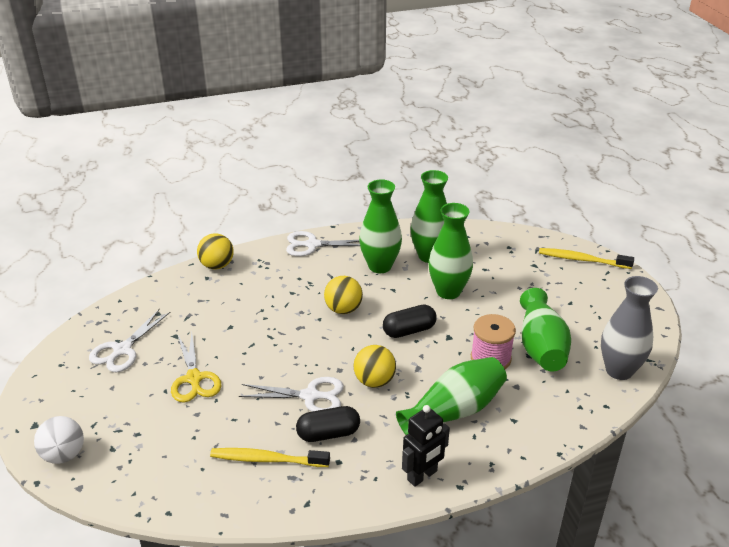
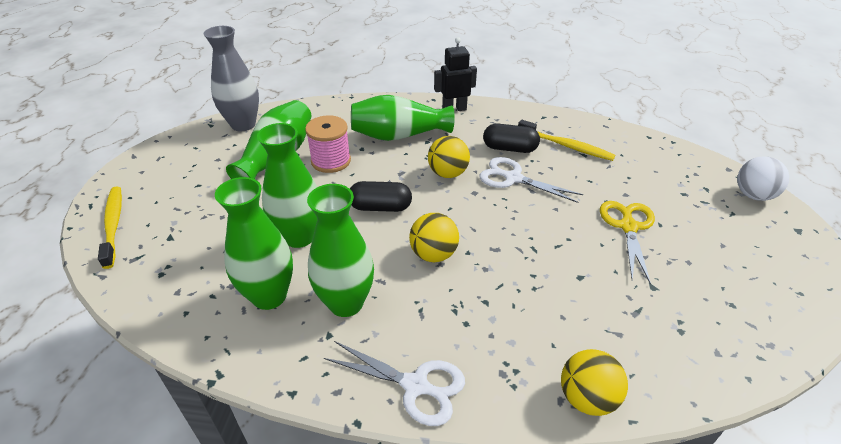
camera: 155 degrees left, 5 degrees up
(122, 350) = (721, 287): white scissors -> none
(582, 260) = (113, 225): yellow toothbrush -> yellow toothbrush turned 150 degrees counterclockwise

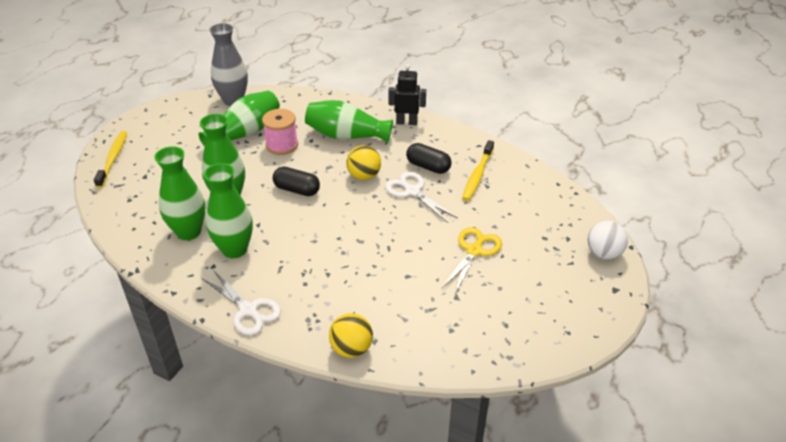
camera: 20 degrees right, 0 degrees up
(433, 254) = (313, 233): yellow ball -> none
(566, 146) = (477, 175): yellow toothbrush -> yellow toothbrush turned 60 degrees clockwise

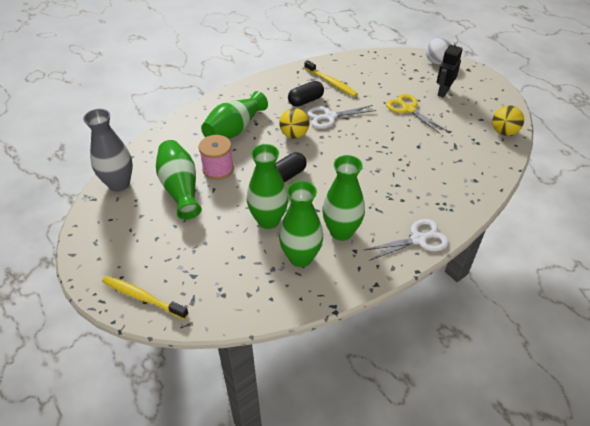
camera: 65 degrees left, 5 degrees up
(351, 349) = (479, 193): yellow ball -> yellow ball (503, 132)
(406, 122) = (242, 94): black robot -> black robot (443, 92)

